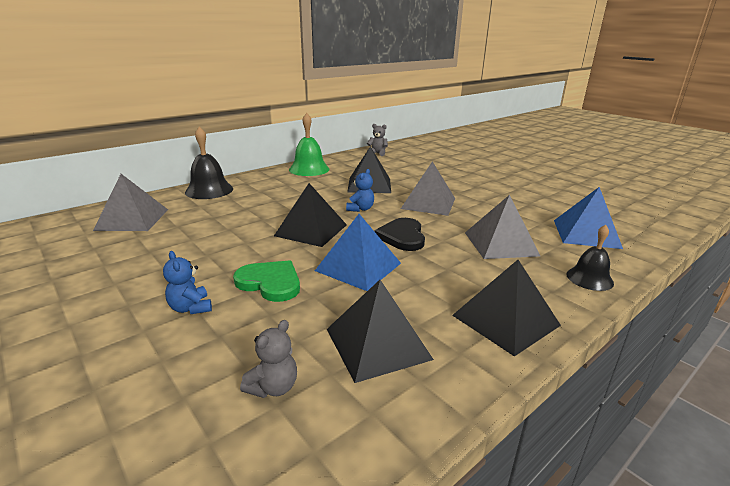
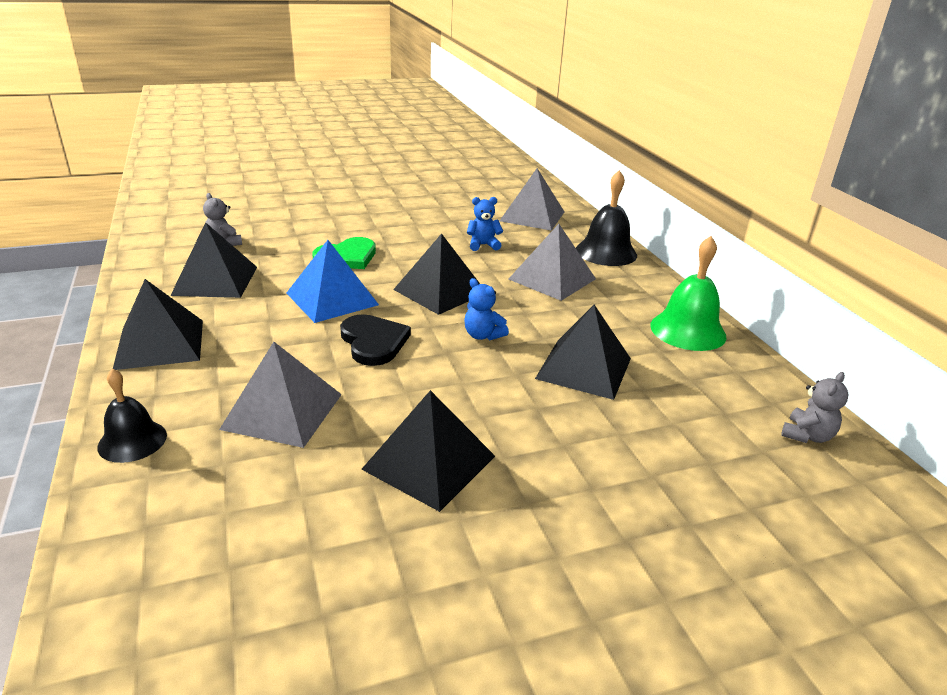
camera: 110 degrees right, 5 degrees up
(191, 308) = (342, 229): blue teddy bear -> blue teddy bear (483, 245)
(402, 236) = (373, 342): black heart -> black heart turned 45 degrees clockwise
(428, 203) = (467, 401): grey pyramid -> grey pyramid (552, 279)
(482, 203) = (429, 462): none -> black pyramid
(586, 233) = (216, 529): blue pyramid -> none

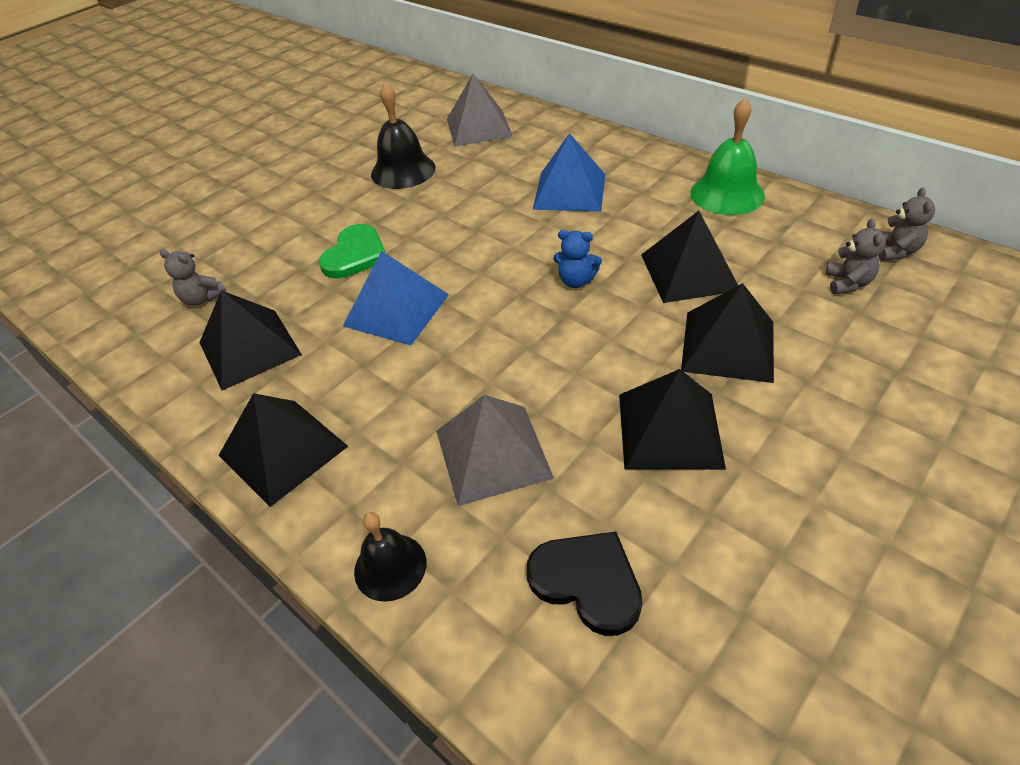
camera: 25 degrees left, 15 degrees up
(373, 342) = (490, 337): black heart -> black heart (587, 582)
(440, 291) = (487, 252): black pyramid -> black pyramid (728, 346)
(483, 245) = (470, 181): blue teddy bear -> none
(552, 279) = (569, 191): grey pyramid -> blue pyramid
(606, 252) = (584, 141): black bell -> black bell (403, 170)
(724, 438) = (847, 283): none -> grey teddy bear

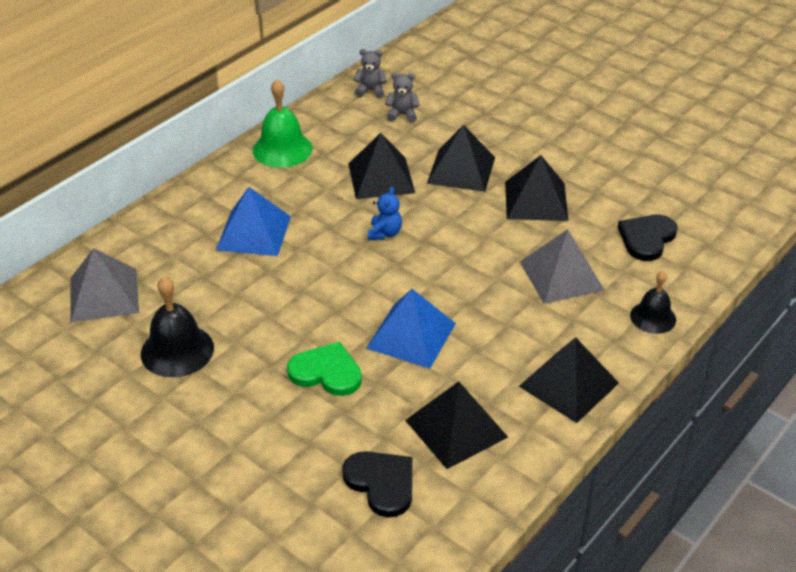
camera: 95 degrees left, 5 degrees down
(202, 299) = (381, 483): grey teddy bear -> black heart

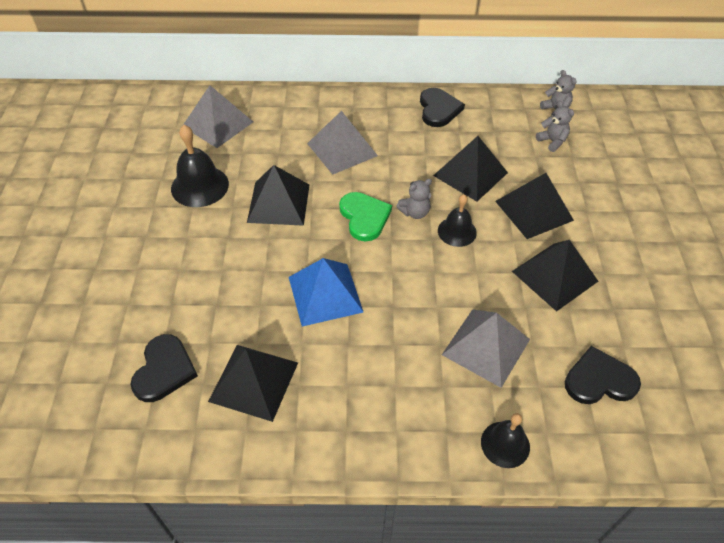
camera: 50 degrees right, 10 degrees up
(254, 233) = (342, 149): blue pyramid -> grey pyramid
(282, 149) = (438, 109): green bell -> black heart
(326, 372) = (245, 271): green heart -> green heart (364, 217)
(384, 233) = (415, 212): blue teddy bear -> grey teddy bear
(433, 222) = (457, 231): none -> black bell
(568, 384) = (365, 428): black pyramid -> black pyramid (278, 203)

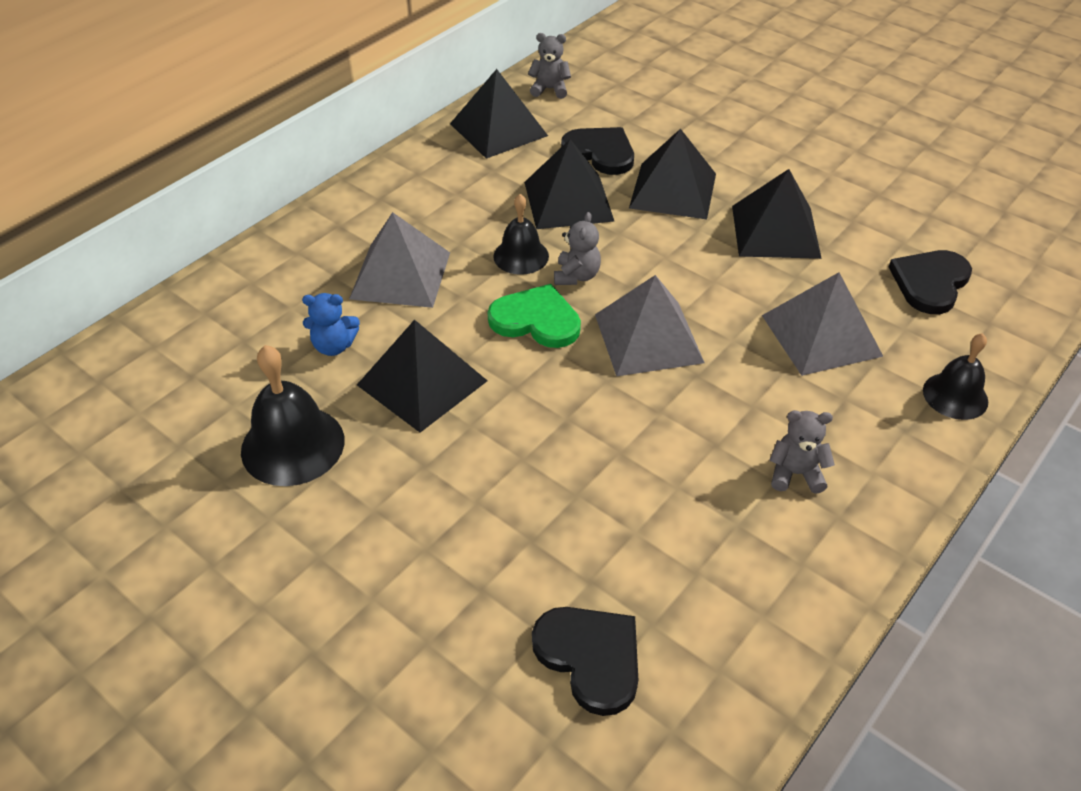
camera: 50 degrees left, 5 degrees down
(218, 124) = (194, 362): grey pyramid -> grey pyramid (648, 338)
(254, 381) = (695, 567): black pyramid -> black pyramid (498, 129)
(271, 159) = (334, 346): none -> blue teddy bear
(325, 294) = (621, 422): blue pyramid -> none
(438, 109) = (438, 163): black heart -> black heart (600, 152)
(457, 231) = (641, 261): black bell -> black bell (521, 256)
(552, 141) = (592, 119): grey teddy bear -> grey teddy bear (795, 474)

